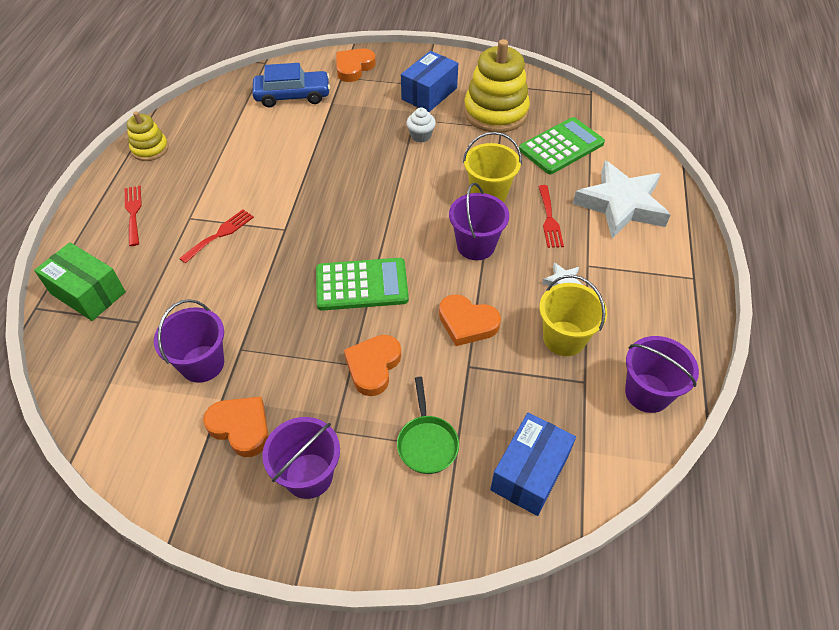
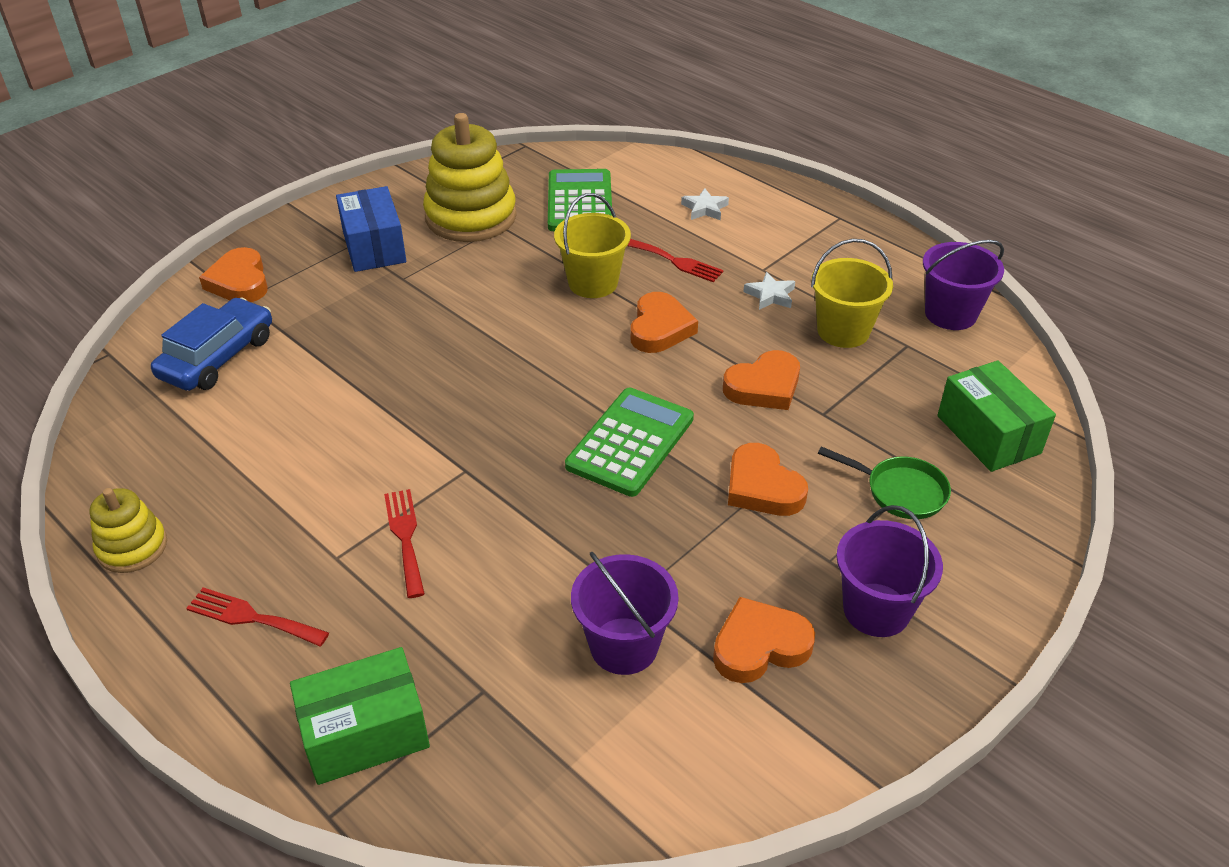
camera: 55 degrees left, 10 degrees down
(421, 136) = (439, 286): white cupcake -> none
(476, 246) = (660, 328): purple bucket -> orange heart
(529, 472) = (988, 434): blue box -> green box
(621, 205) = (705, 209): white star -> white star, size x0.41

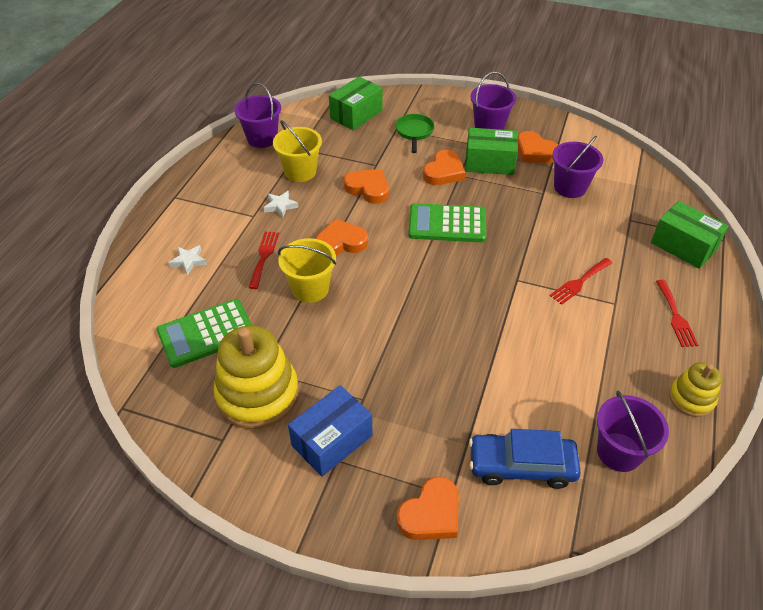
camera: 115 degrees left, 5 degrees up
(150, 438) = (619, 452): none -> purple bucket
(758, 559) = (489, 163): none -> green box

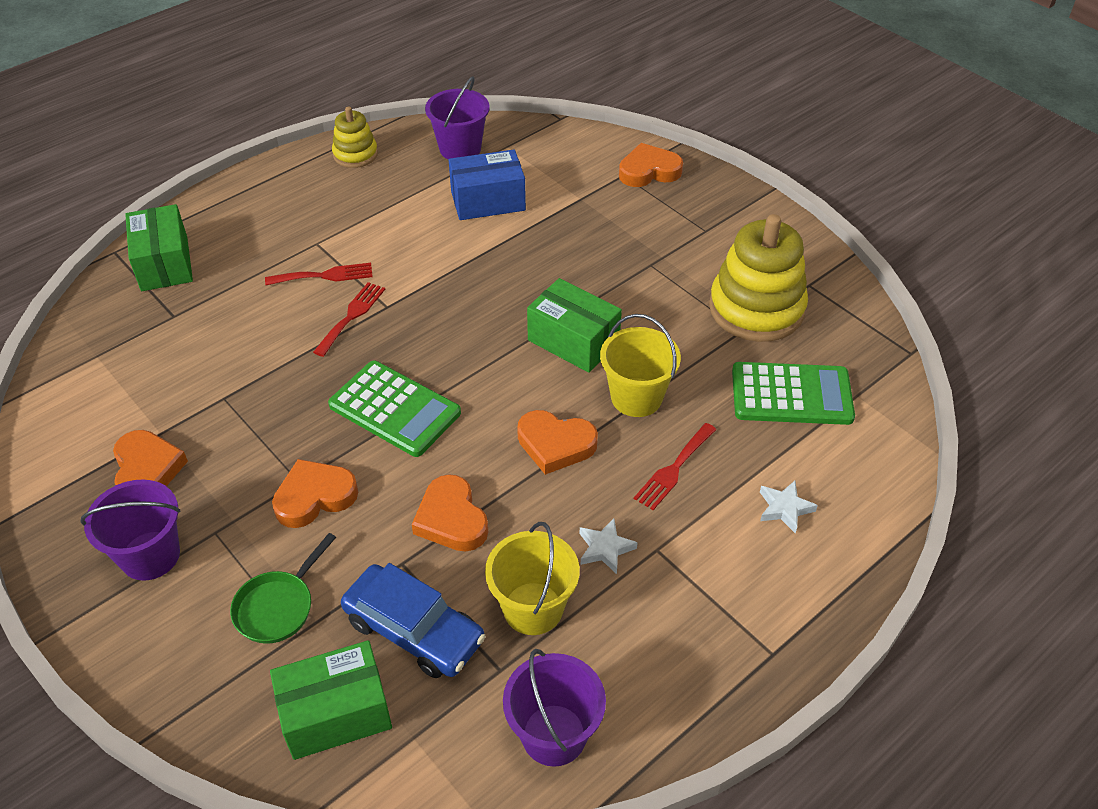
camera: 150 degrees left, 0 degrees up
(332, 441) = (701, 244): blue box -> blue box (488, 201)
(489, 163) = (233, 482): green box -> green box (573, 341)
(521, 466) = (548, 170): blue car -> blue car (414, 630)
(570, 187) = (180, 389): purple bucket -> none
(676, 316) = (276, 210): red fork -> red fork (351, 316)

